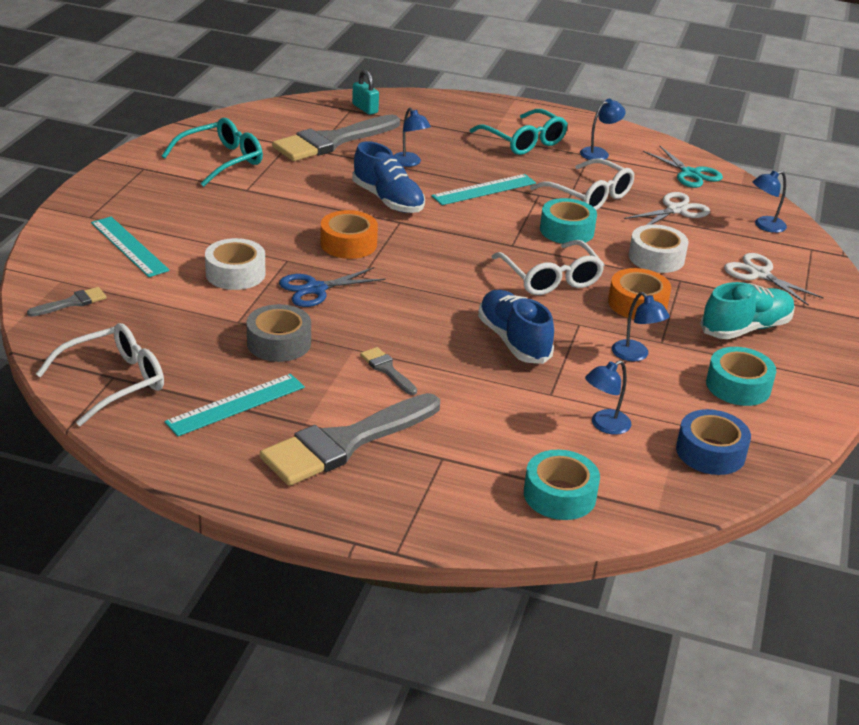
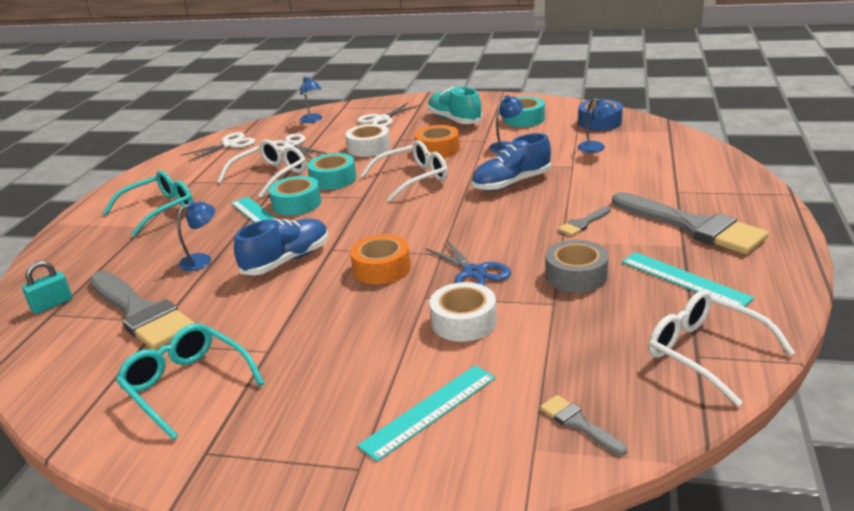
camera: 90 degrees left, 5 degrees down
(559, 495) = (681, 155): turquoise tape -> turquoise tape (296, 204)
(599, 153) = (188, 178): blue lamp -> none
(690, 174) = (229, 145): turquoise scissors -> white scissors

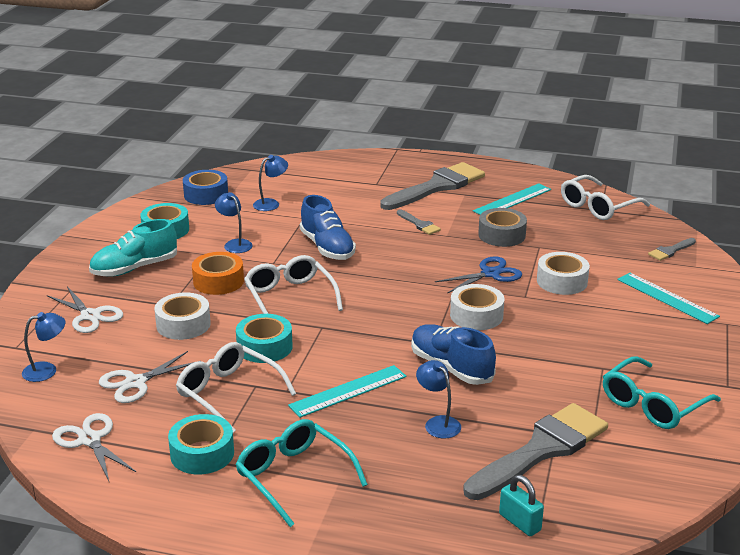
camera: 90 degrees left, 0 degrees up
(296, 204) = (321, 369): turquoise tape -> turquoise tape (202, 453)
(382, 268) = (476, 315): orange tape -> white tape

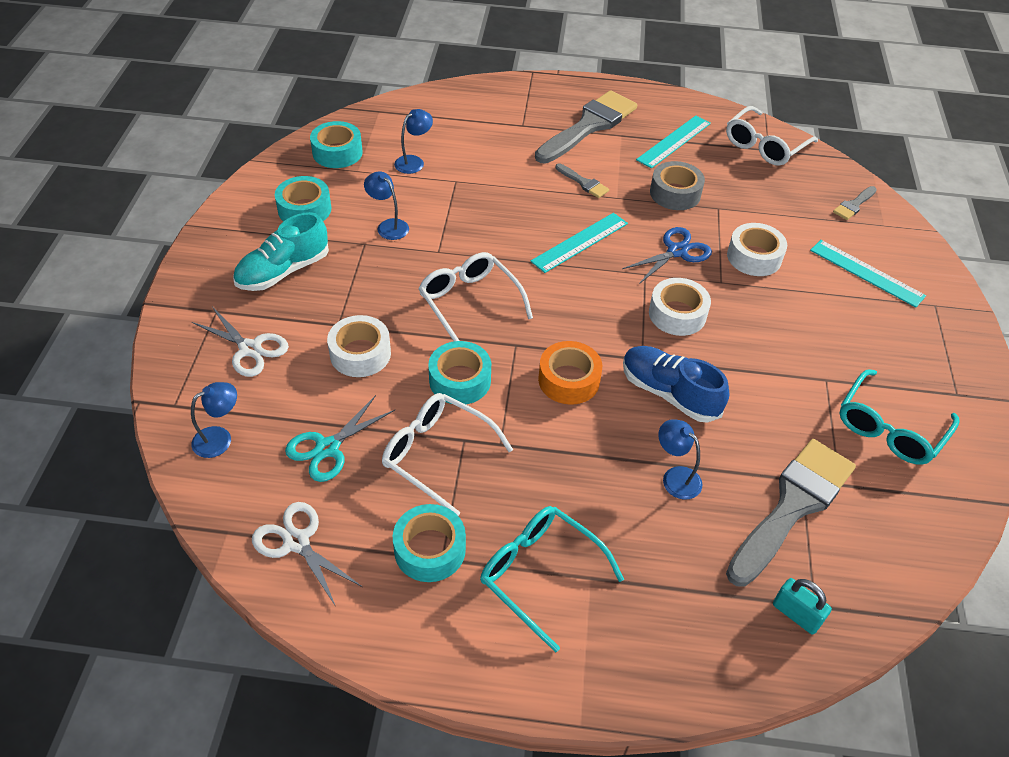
camera: 10 degrees left, 20 degrees up
(136, 382) = (328, 448): white scissors -> turquoise scissors
(206, 195) = (337, 152): blue tape -> turquoise tape
(218, 281) = (384, 284): orange tape -> orange tape (569, 380)
(327, 247) = (492, 224): blue shoe -> none
(348, 391) = (568, 439): turquoise ruler -> turquoise ruler (580, 242)

